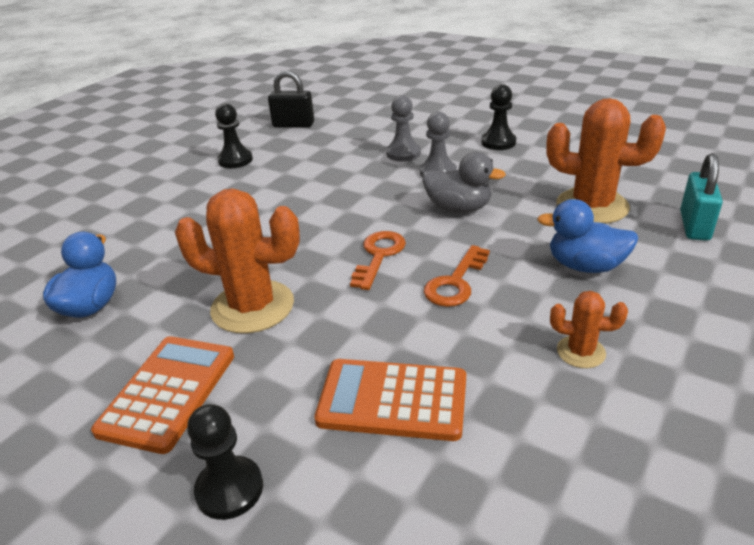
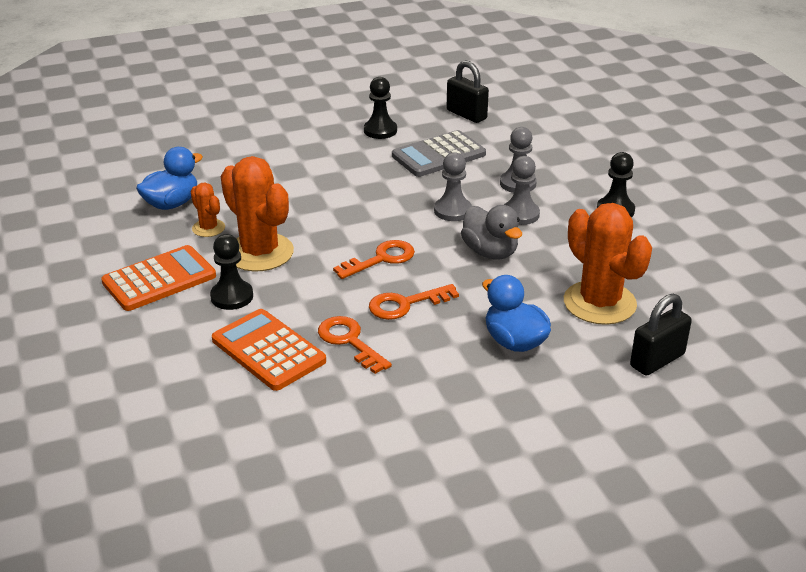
camera: 35 degrees right, 0 degrees up
(229, 489) = (136, 345): black pawn -> black pawn (232, 297)
(311, 158) = (438, 155): none -> grey calculator
(382, 192) = (452, 211): none -> grey pawn
(457, 343) = (349, 341): none -> orange key
(581, 352) = (418, 389): orange cactus -> orange cactus (208, 228)
(694, 226) = (657, 360): turquoise padlock -> black padlock

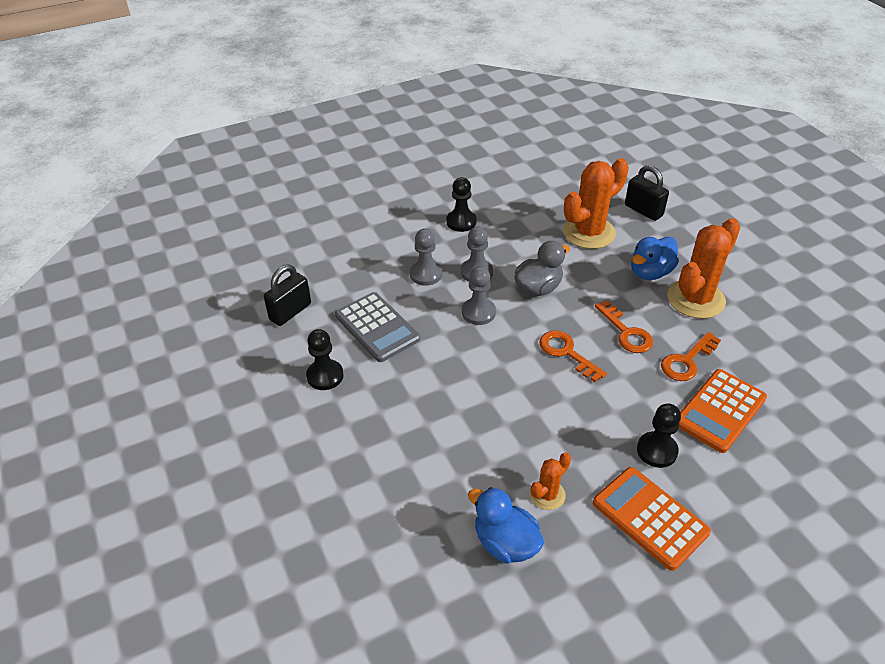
camera: 95 degrees left, 10 degrees up
(259, 252) = (580, 442): orange cactus -> orange cactus (695, 299)

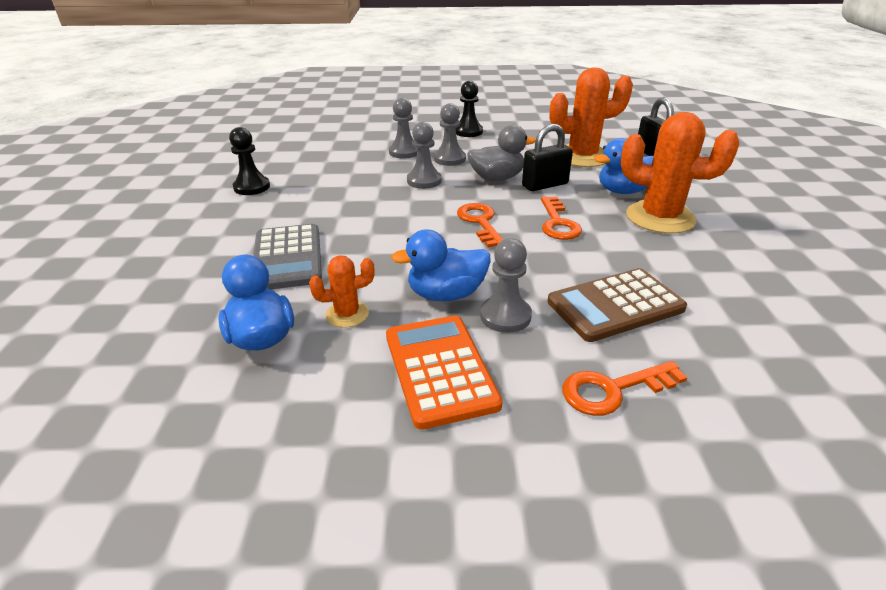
camera: 25 degrees right, 10 degrees down
(290, 312) = (273, 150): black padlock -> black padlock (545, 185)
(377, 327) = (328, 171): grey calculator -> grey calculator (288, 258)
(601, 445) = (446, 294): none -> blue duck
(657, 451) = (505, 316): black pawn -> grey pawn
(687, 361) = (608, 258): orange key -> orange key (613, 390)
(695, 299) = (660, 218): orange cactus -> orange cactus turned 45 degrees clockwise
(720, 411) = (615, 305): orange calculator -> brown calculator

